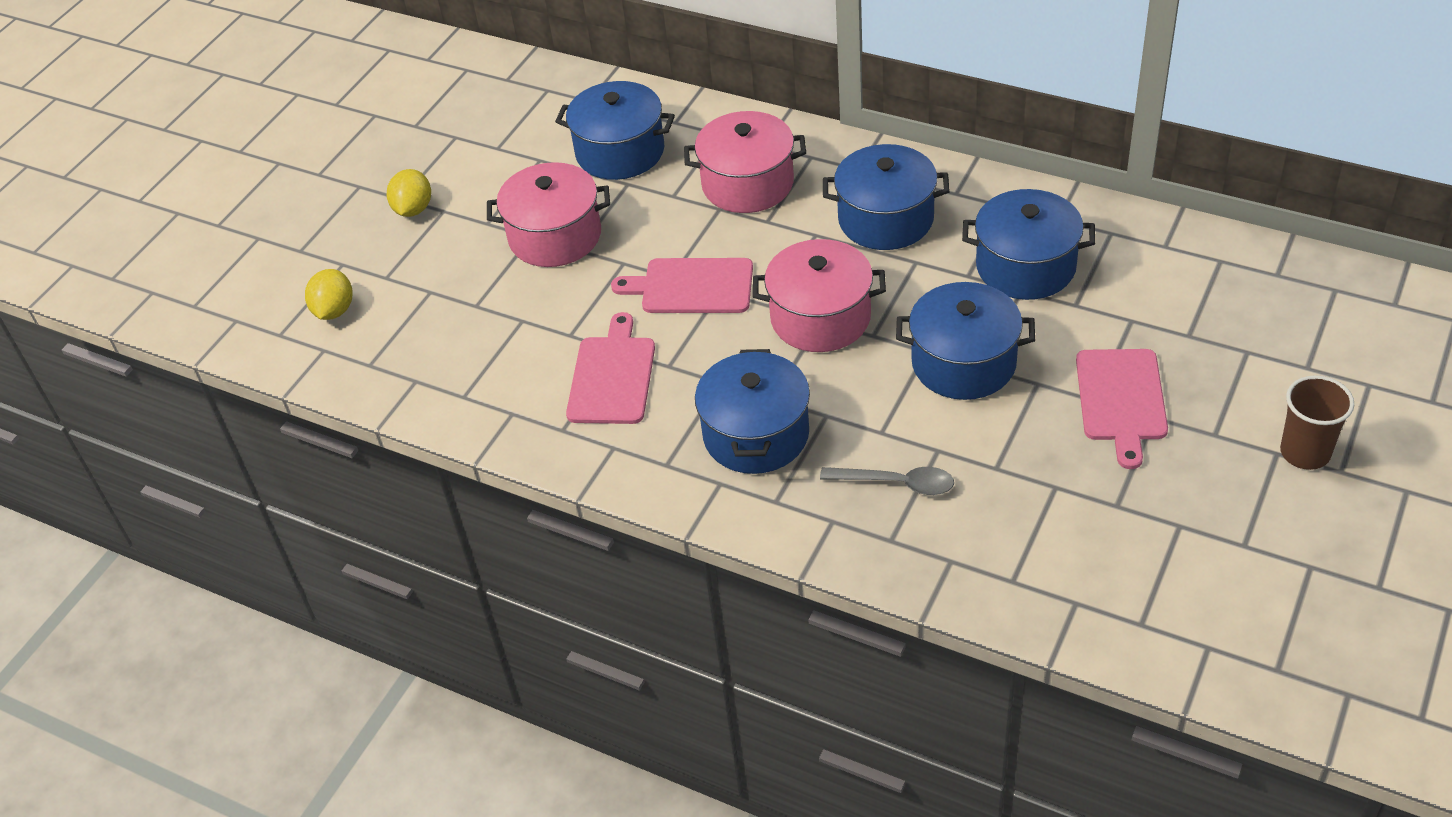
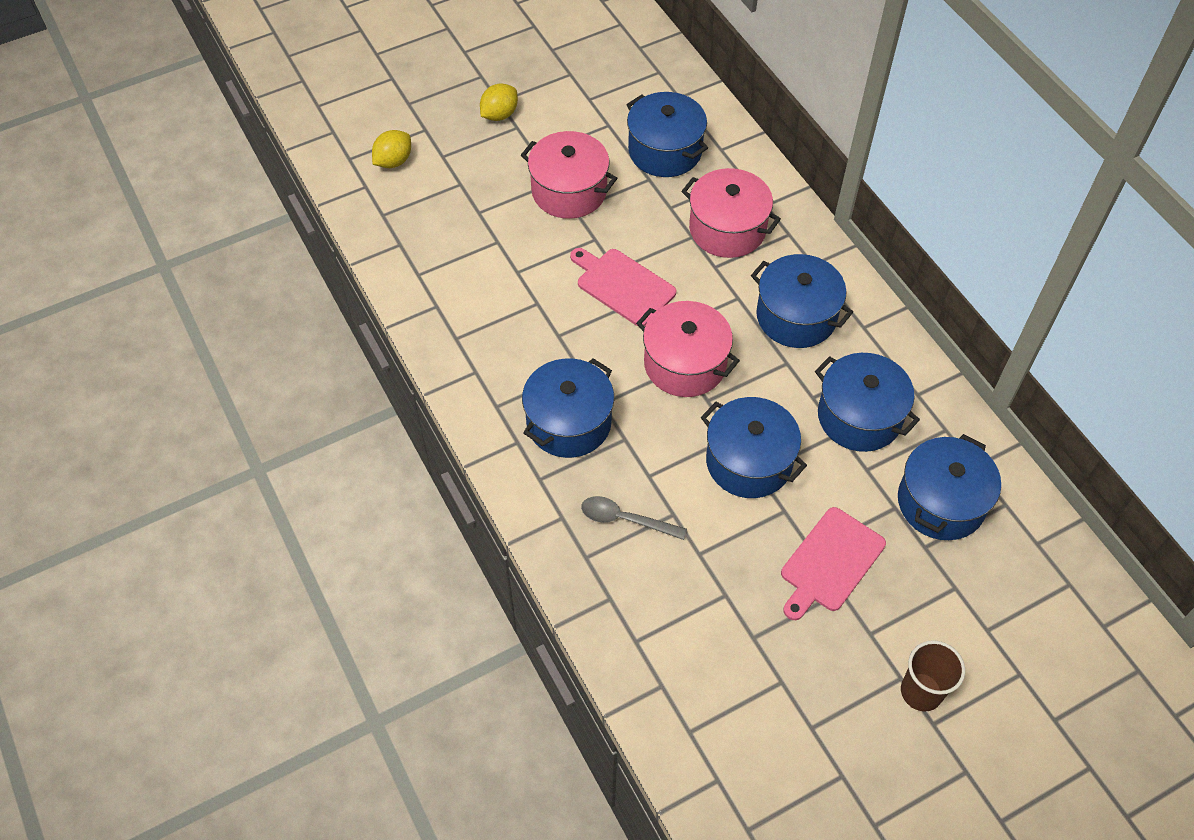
camera: 30 degrees right, 10 degrees up
(612, 376) = (517, 320): pink cutting board -> none
(896, 483) = (625, 519): grey spoon -> grey spoon turned 150 degrees clockwise
(1166, 292) = (941, 502): none -> blue pot

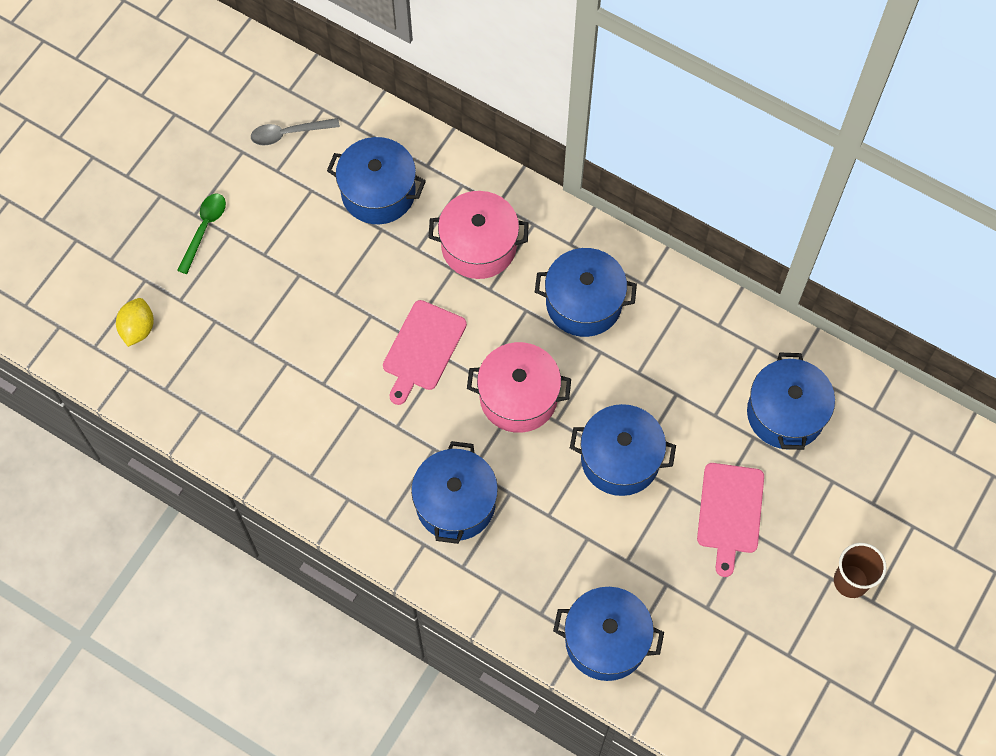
camera: 30 degrees left, 10 degrees up
(499, 115) = (204, 229): yellow lemon -> green spoon
(569, 191) = (318, 278): pink pot -> none
(623, 285) = (422, 349): pink cutting board -> pink cutting board turned 75 degrees counterclockwise
(625, 519) = (552, 564): grey spoon -> grey spoon (288, 133)
(859, 416) = (684, 370): blue pot -> blue pot (606, 640)

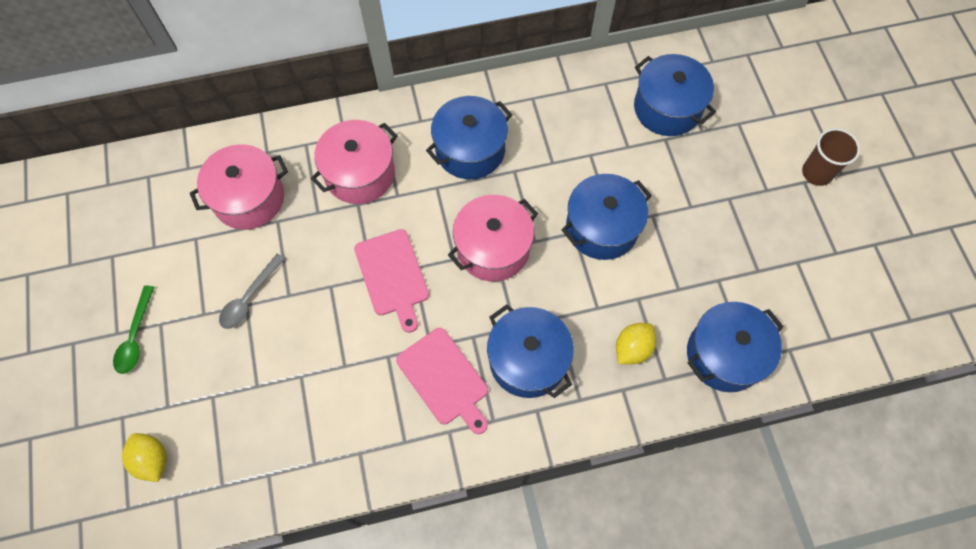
camera: 45 degrees left, 0 degrees up
(204, 229) = (135, 337): green spoon -> green spoon turned 150 degrees counterclockwise
(288, 133) = (137, 214): grey spoon -> grey spoon (249, 298)
(378, 192) = (249, 198): blue pot -> pink pot
(541, 569) = (632, 348): none -> yellow lemon
(729, 512) = (704, 198): pink cutting board -> pink cutting board (444, 379)

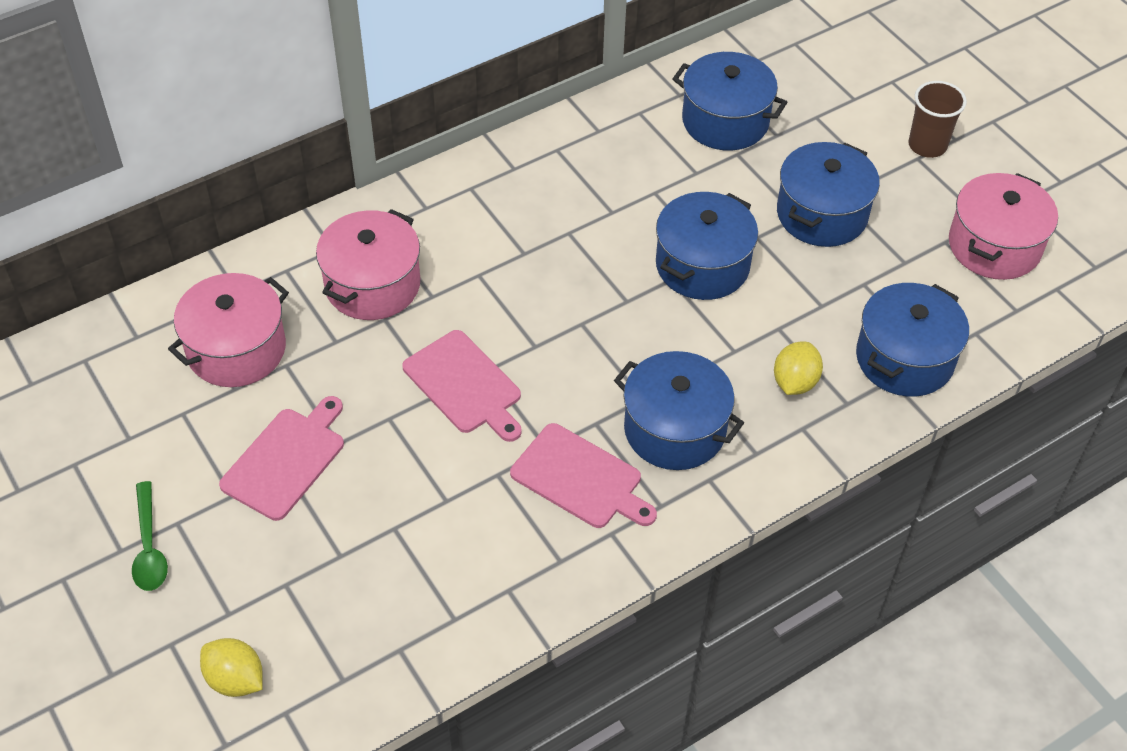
camera: 20 degrees left, 15 degrees down
(249, 298) = (286, 460): grey spoon -> pink cutting board
(470, 150) = (503, 223): blue pot -> blue pot (822, 214)
(493, 248) = (579, 322): pink pot -> pink pot (994, 246)

